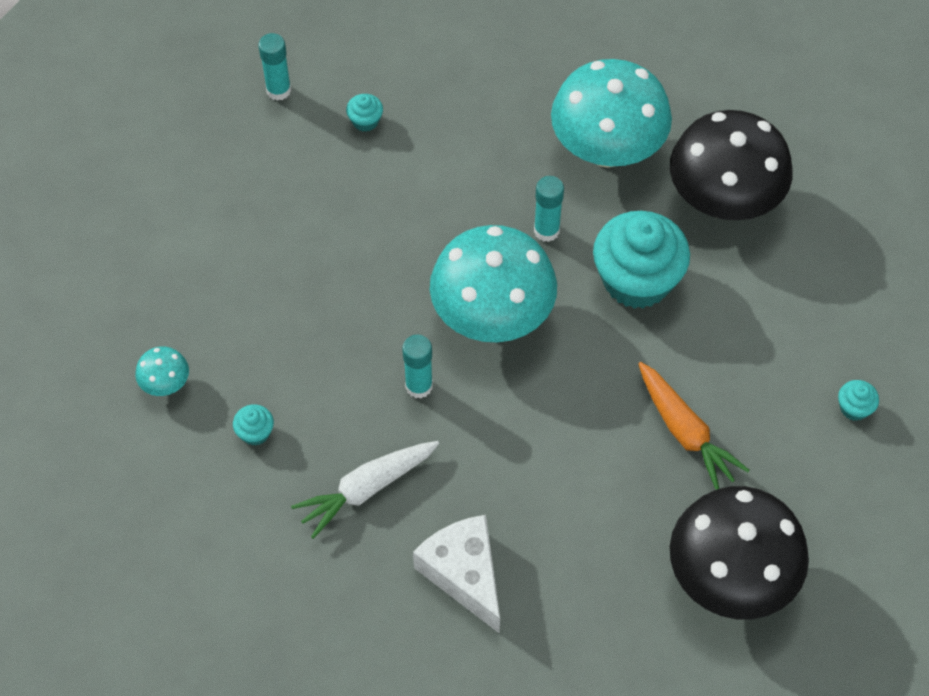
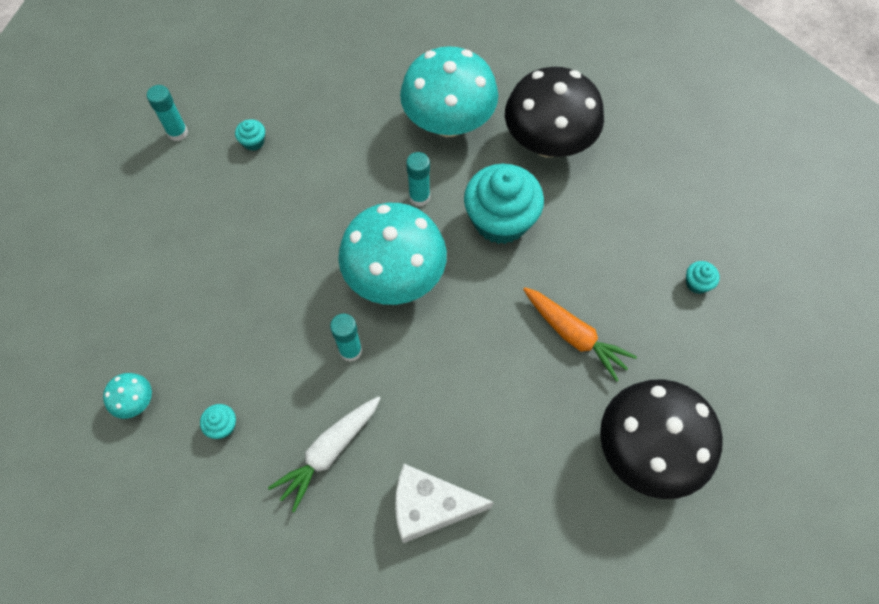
camera: 15 degrees left, 5 degrees up
(464, 574) = (430, 507): white cheese -> white cheese turned 45 degrees counterclockwise

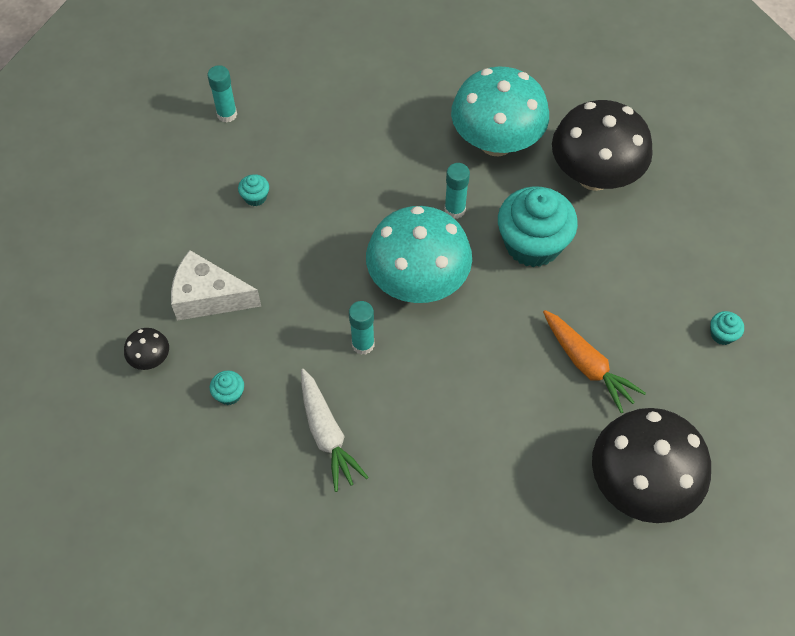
camera: 10 degrees right, 5 degrees down
(136, 402) = (150, 359): turquoise mushroom -> black mushroom
(253, 142) = (299, 133): turquoise cupcake -> turquoise cupcake (255, 197)
(329, 452) = (327, 434): white carrot -> white carrot turned 75 degrees counterclockwise
(430, 507) = (416, 501): white cheese -> white cheese (208, 297)

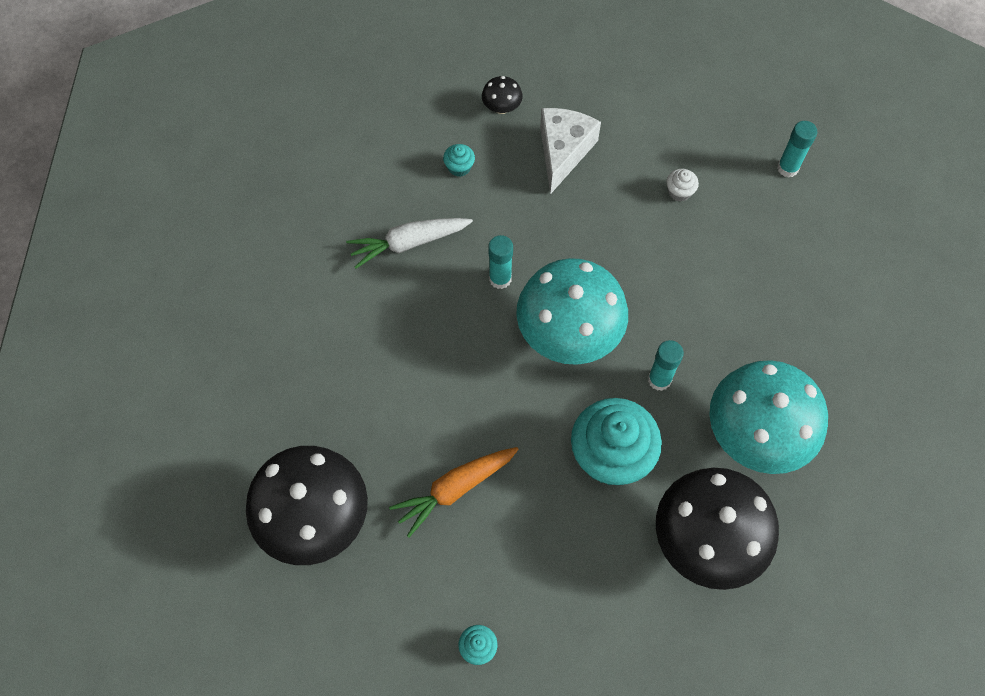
camera: 95 degrees right, 5 degrees up
(255, 197) = (679, 192): turquoise cupcake -> white cupcake

